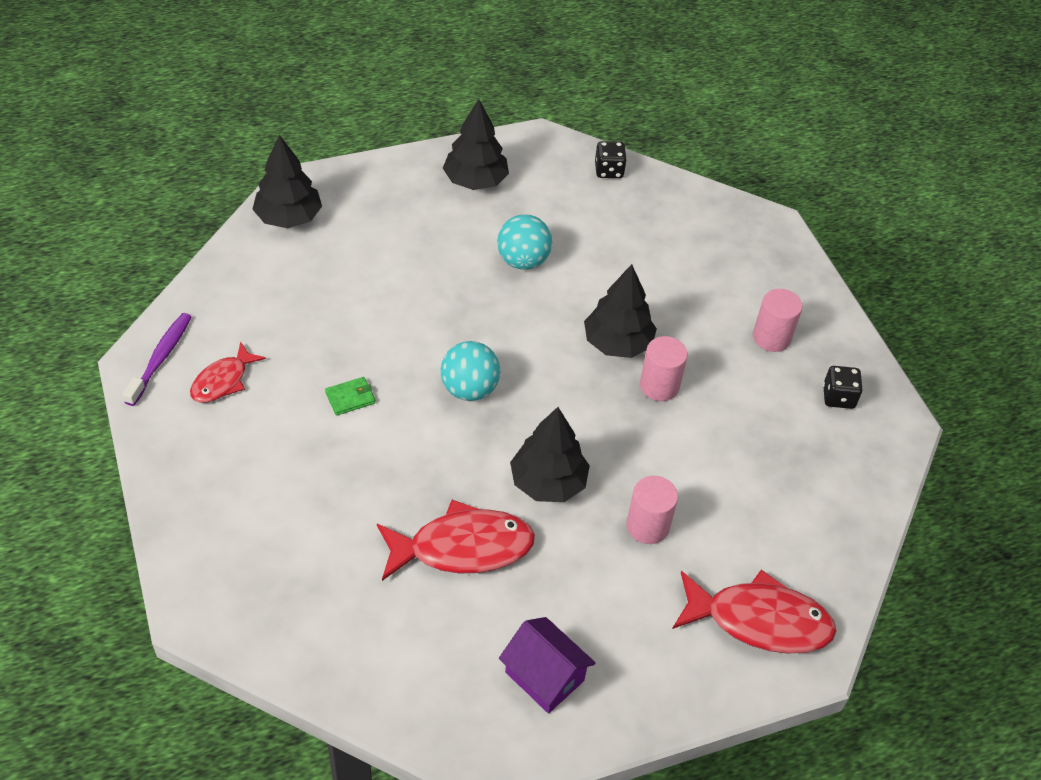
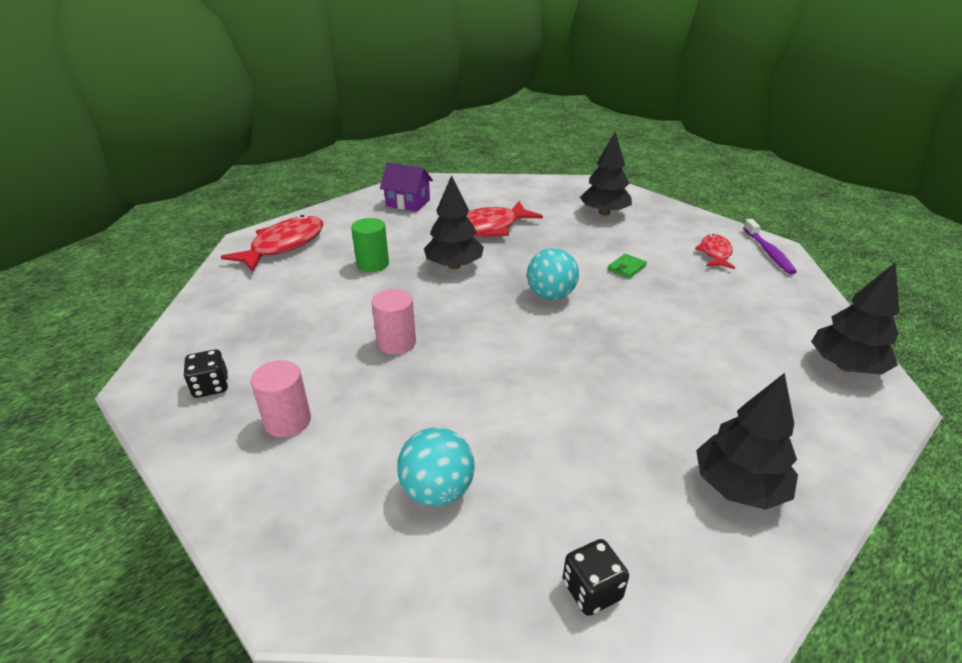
camera: 160 degrees right, 15 degrees down
(523, 261) = (596, 407): turquoise ball -> turquoise ball (437, 491)
(617, 343) = (451, 363): black tree -> black tree (604, 213)
(647, 526) = (373, 264): pink cylinder -> green cylinder
(759, 620) = (284, 245): red fish -> red fish turned 135 degrees clockwise

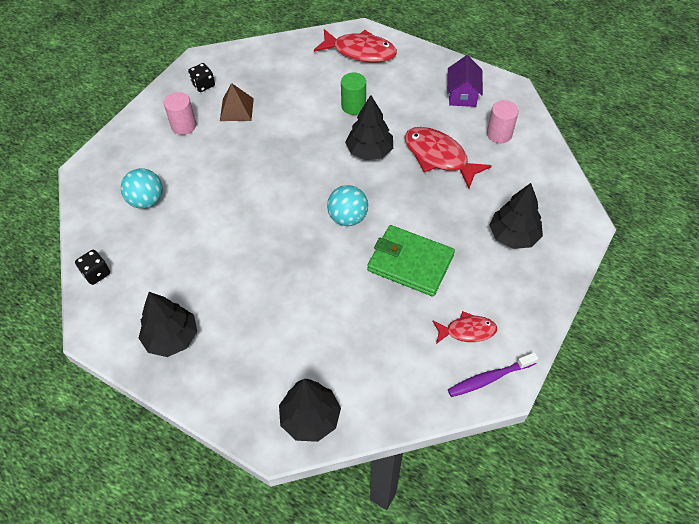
camera: 75 degrees right, 20 degrees up
(298, 357) = (236, 109): none -> brown pyramid
(396, 343) = (263, 148): pink cylinder -> pink cylinder (499, 134)
(626, 268) = (410, 263): green wallet -> green wallet, size x2.42

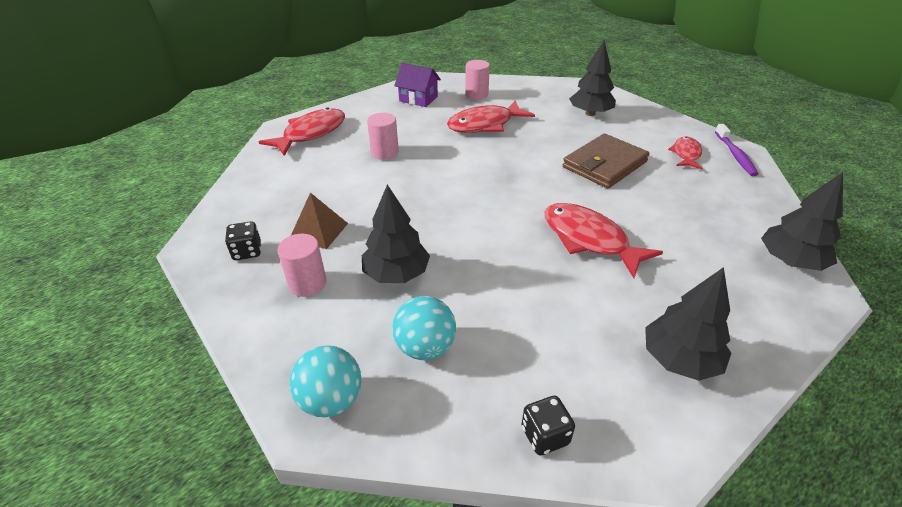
camera: 70 degrees left, 15 degrees down
(286, 267) = (589, 239): none -> red fish
(348, 218) = (535, 186): turquoise ball -> turquoise ball (331, 400)
(353, 106) = (385, 153): green cylinder -> pink cylinder
(369, 151) = (454, 157): black tree -> black tree (396, 274)
(410, 263) = (604, 165): green wallet -> brown wallet

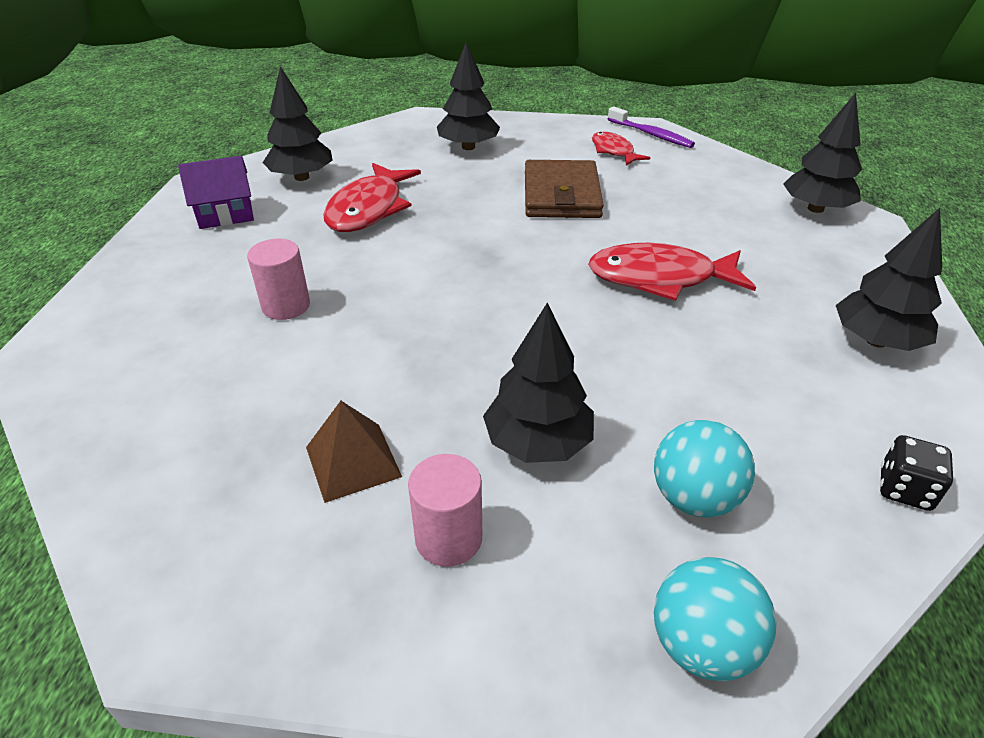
camera: 45 degrees left, 0 degrees up
(247, 251) = (284, 566): black dice -> none
(311, 133) = (117, 338): red fish -> none
(476, 95) = (302, 177): pink cylinder -> black tree

